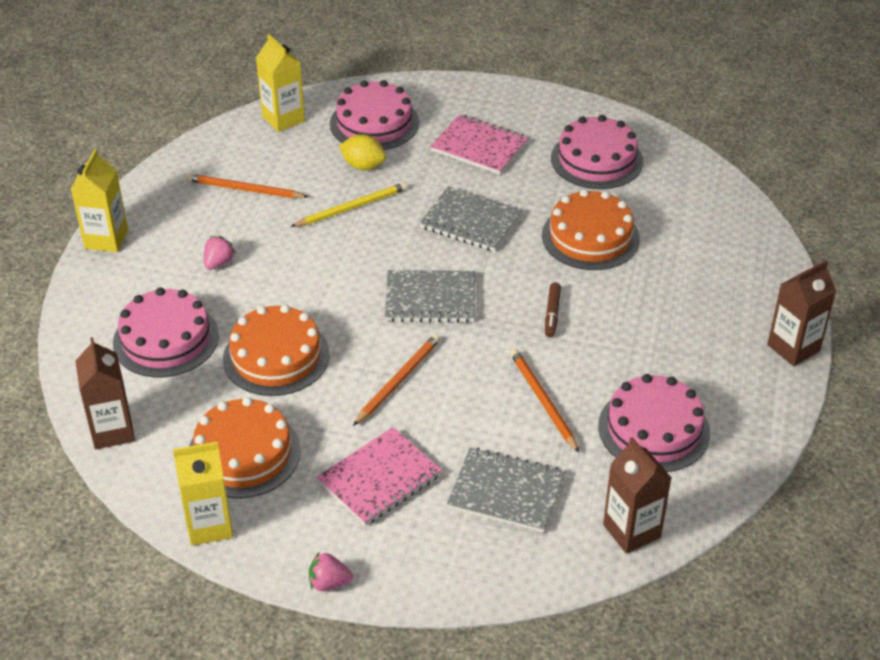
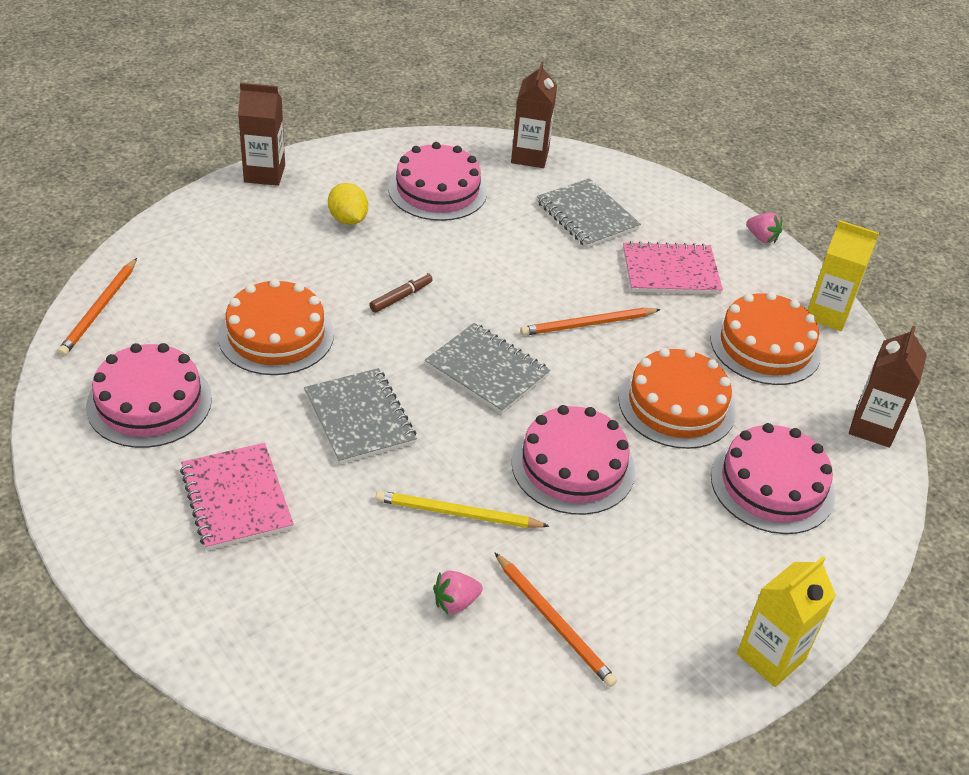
camera: 145 degrees left, 0 degrees up
(218, 263) = (659, 538): pink strawberry -> pink strawberry (455, 602)
(283, 119) = (406, 712): yellow carton -> none
(363, 166) = (387, 561): yellow lemon -> yellow lemon (348, 219)
(374, 123) = (304, 619): pink cake -> pink cake (573, 466)
(543, 401) = (491, 248): orange pencil -> orange pencil (99, 310)

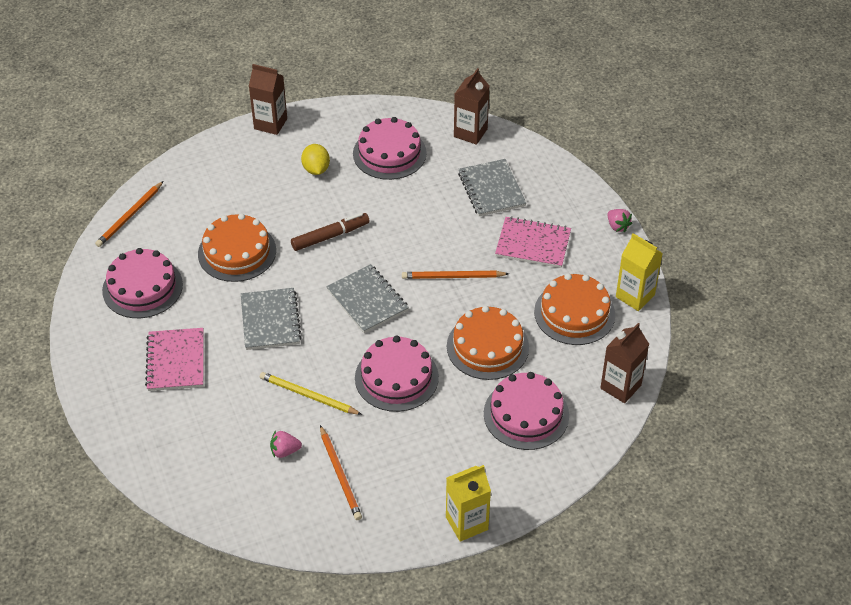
camera: 20 degrees right, 5 degrees up
(401, 297) = (330, 236): brown marker -> brown marker, size x1.56

